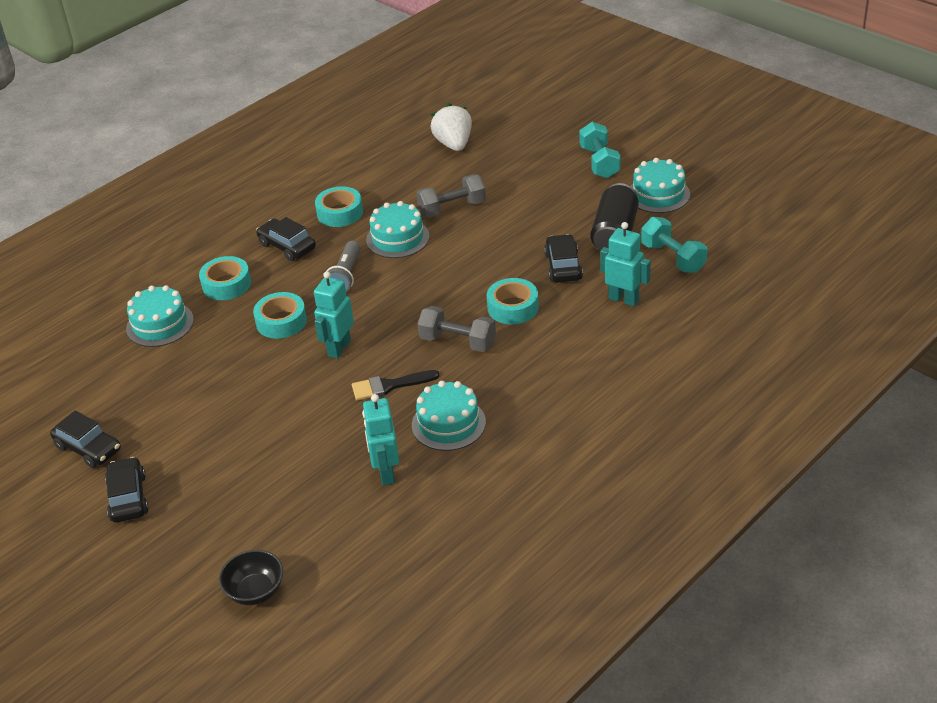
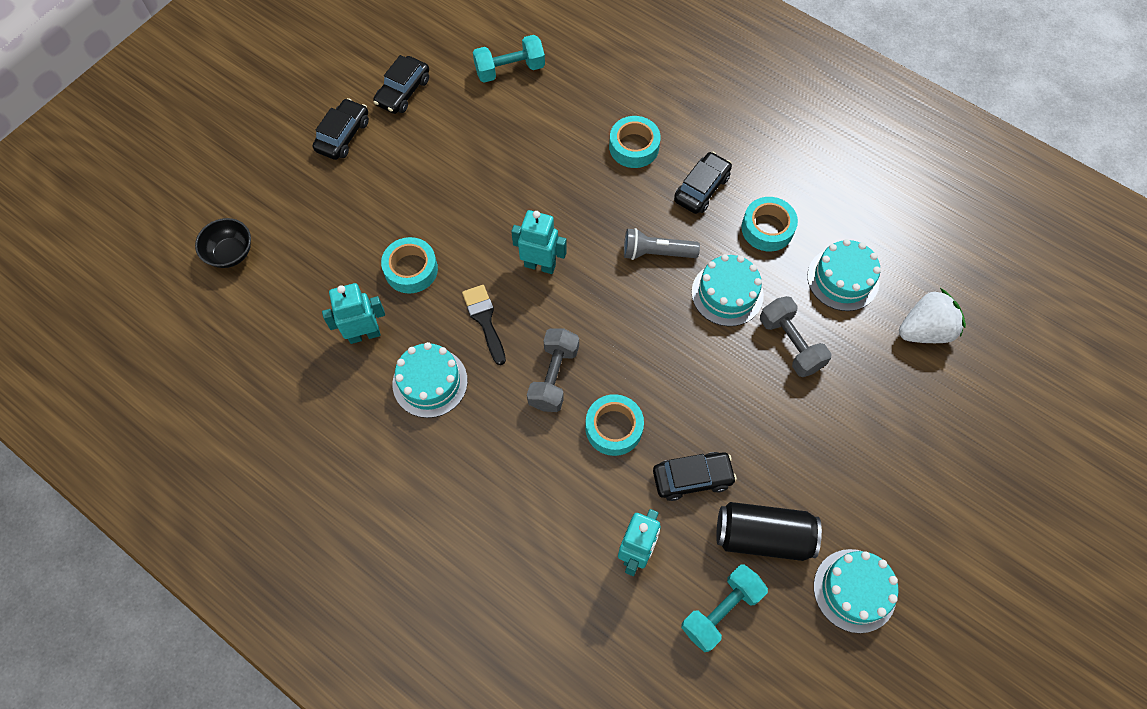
camera: 80 degrees right, 25 degrees up
(128, 498) = (343, 135): black car -> black car turned 45 degrees counterclockwise
(160, 324) = (569, 105): turquoise cake -> turquoise cake (843, 279)
(281, 321) = (578, 206): turquoise tape -> turquoise tape (411, 269)
(599, 162) = (915, 511): turquoise dumbbell -> turquoise dumbbell (510, 69)

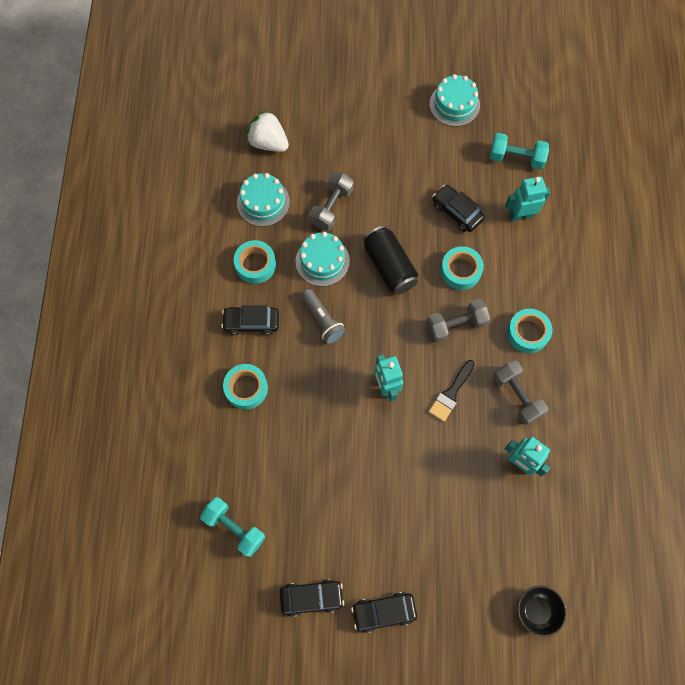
camera: 125 degrees left, 5 degrees up
(411, 269) = (452, 469): turquoise tape -> turquoise tape (527, 333)
(430, 382) = (517, 396): turquoise cake -> grey dumbbell
(763, 536) = (461, 160): black can -> black can (389, 267)

